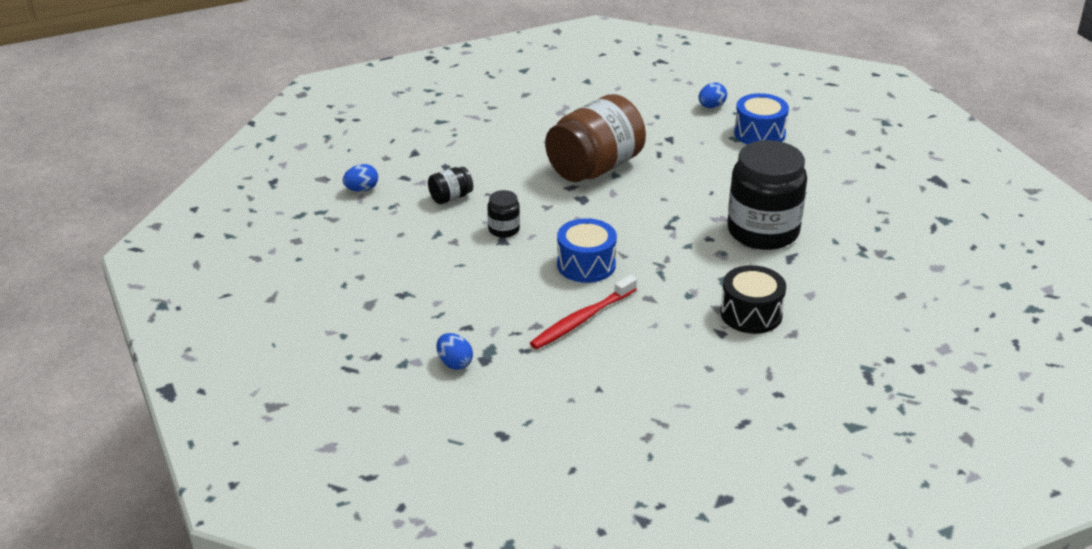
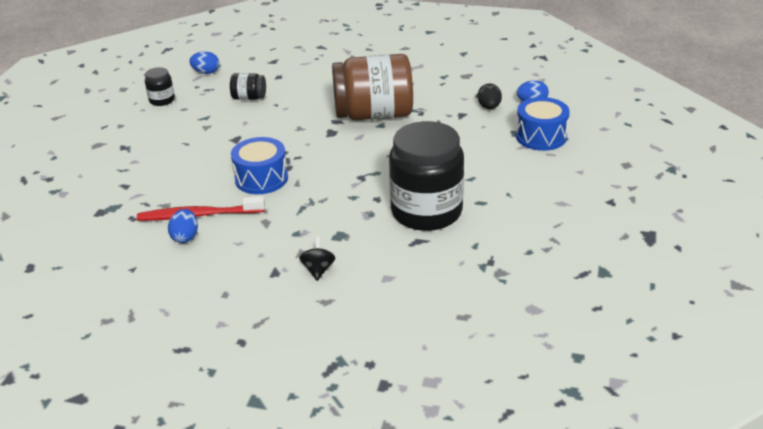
camera: 40 degrees right, 0 degrees up
(454, 363) = (80, 205): blue egg -> blue egg (185, 237)
(504, 229) = (248, 132): black jar -> black jar (162, 100)
(682, 123) = (489, 107): none -> black egg
(751, 314) = (318, 270): black drum -> black spinning top

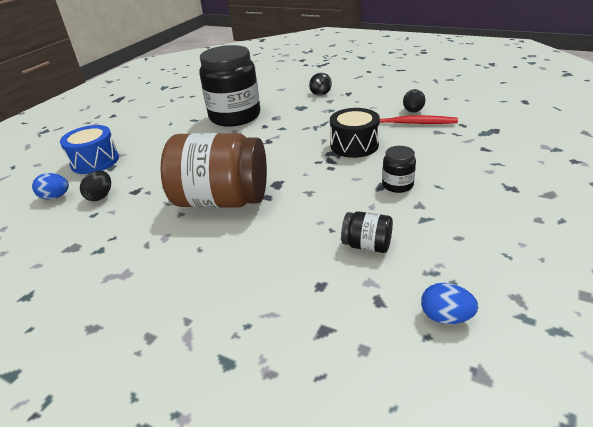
camera: 165 degrees left, 0 degrees up
(162, 100) = (499, 258): black jar -> black jar (397, 185)
(185, 237) = (413, 111): blue egg -> black egg
(261, 179) = (354, 145): blue drum -> black drum

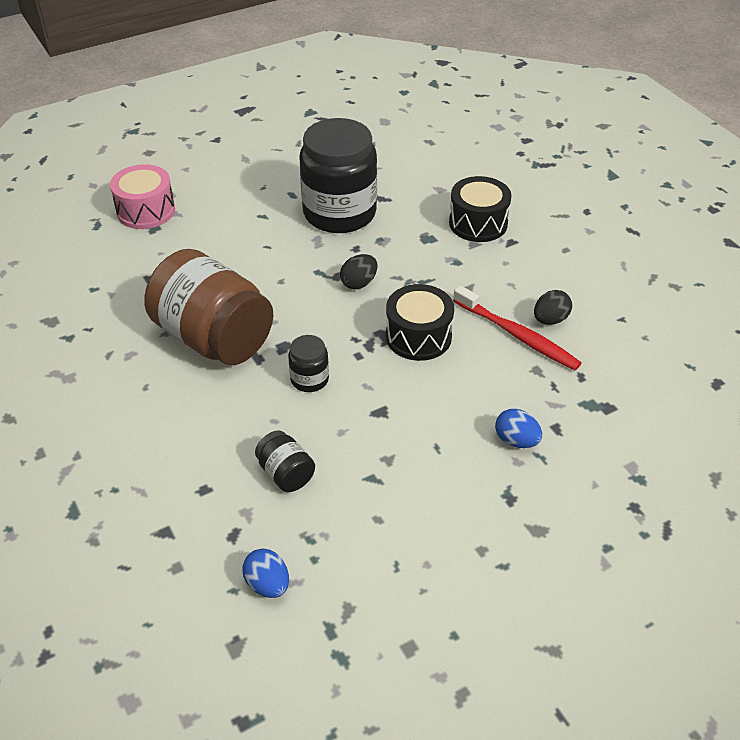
camera: 30 degrees right, 10 degrees up
(55, 197) = (78, 245): blue egg -> blue egg (516, 441)
(95, 161) = (146, 211): blue drum -> pink drum
(100, 196) = (115, 267): black egg -> black egg (359, 283)
(320, 93) = (478, 223): black spinning top -> black drum
(397, 185) = (397, 420): black jar -> black jar (309, 379)

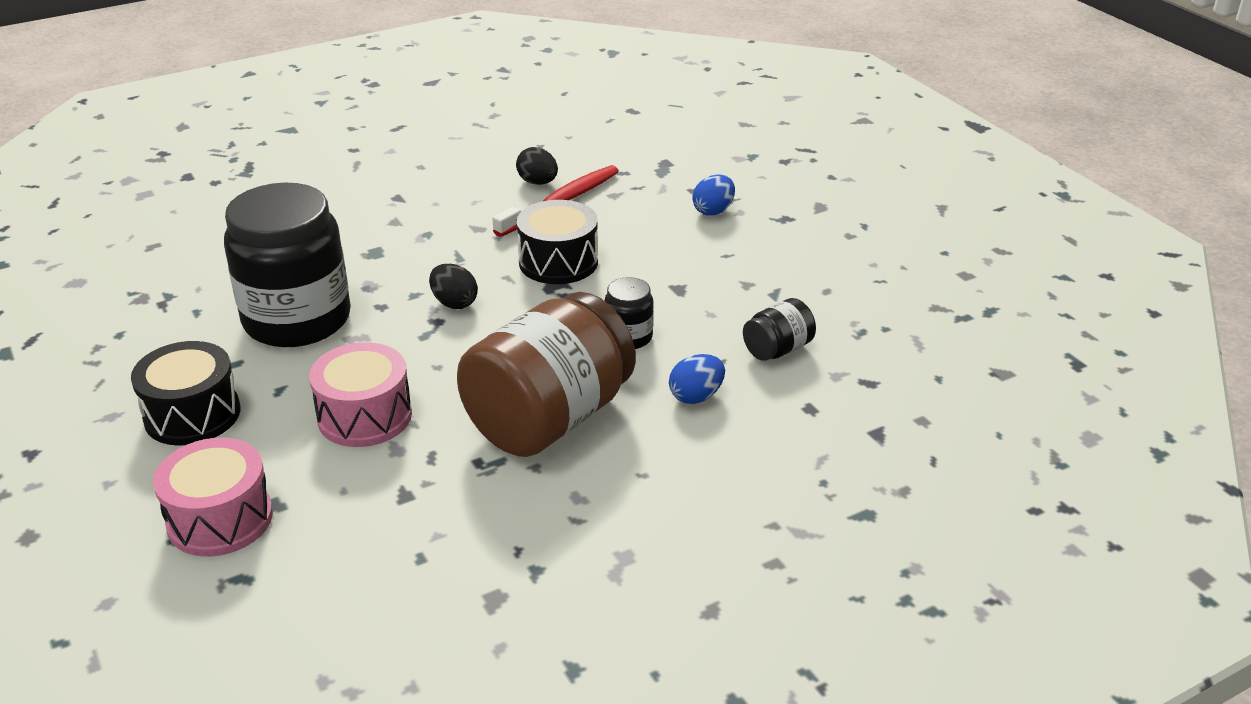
camera: 90 degrees left, 10 degrees down
(230, 253) = (365, 416): none -> pink drum
(268, 584) = (925, 356): blue egg -> blue egg (696, 396)
(478, 223) = (355, 217): black drum -> black drum (192, 415)

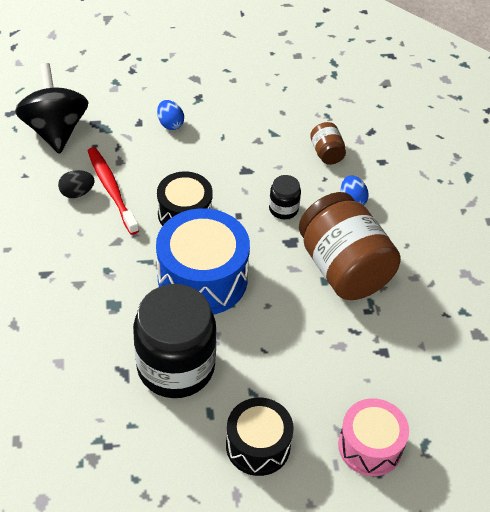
camera: 70 degrees left, 15 degrees up
(365, 416) = (302, 353): pink drum -> none
(454, 303) = (202, 278): black egg -> blue drum
(629, 142) = (55, 130): none -> black spinning top
(777, 349) = (326, 153): black jar -> brown jar

